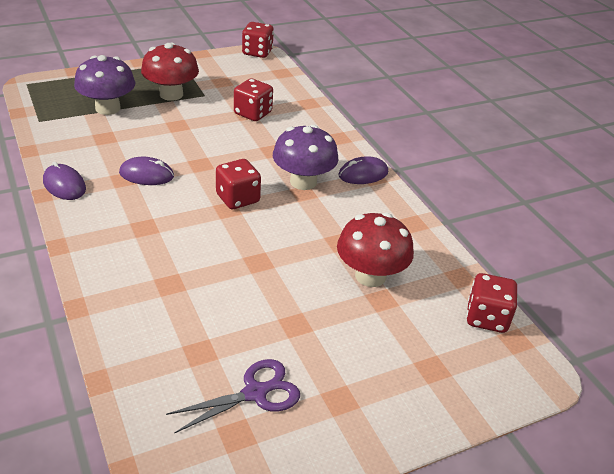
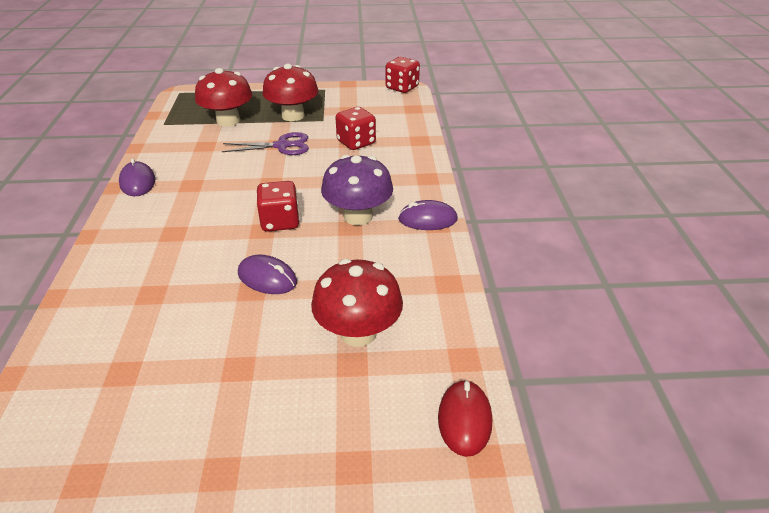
camera: 25 degrees right, 0 degrees up
(108, 108) = (228, 121): purple mushroom -> red mushroom
(146, 175) = (214, 184): purple mouse -> purple mouse (267, 278)
(255, 393) = (140, 435): purple scissors -> purple scissors (282, 146)
(486, 318) = (464, 419): red dice -> red mouse

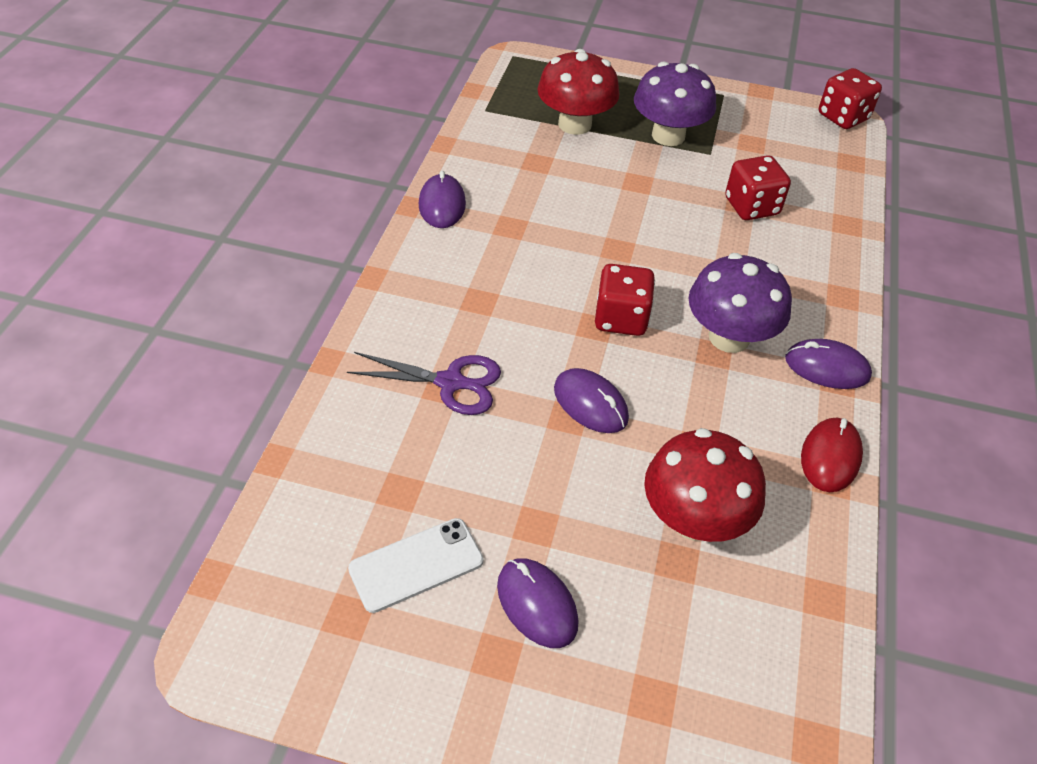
camera: 15 degrees right, 10 degrees up
(142, 423) = (416, 565): none -> white phone
(247, 424) = (537, 604): none -> purple mouse
(282, 146) = (644, 188): purple scissors -> purple scissors (451, 383)
(293, 116) = (668, 136): red mushroom -> purple mushroom
(464, 419) = (804, 682): red mouse -> red mouse (830, 457)

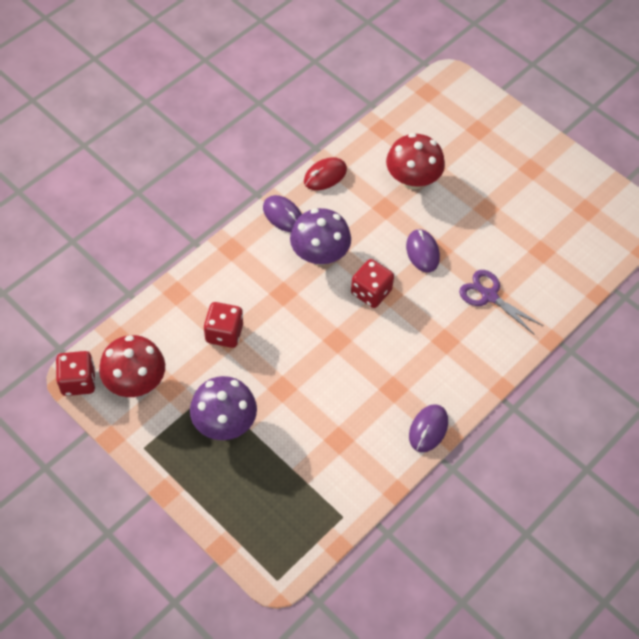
camera: 150 degrees left, 10 degrees up
(416, 565) = (548, 216): white phone -> none
(537, 604) = (504, 179): purple mouse -> none
(574, 124) = (285, 467): red mushroom -> red mushroom (135, 382)

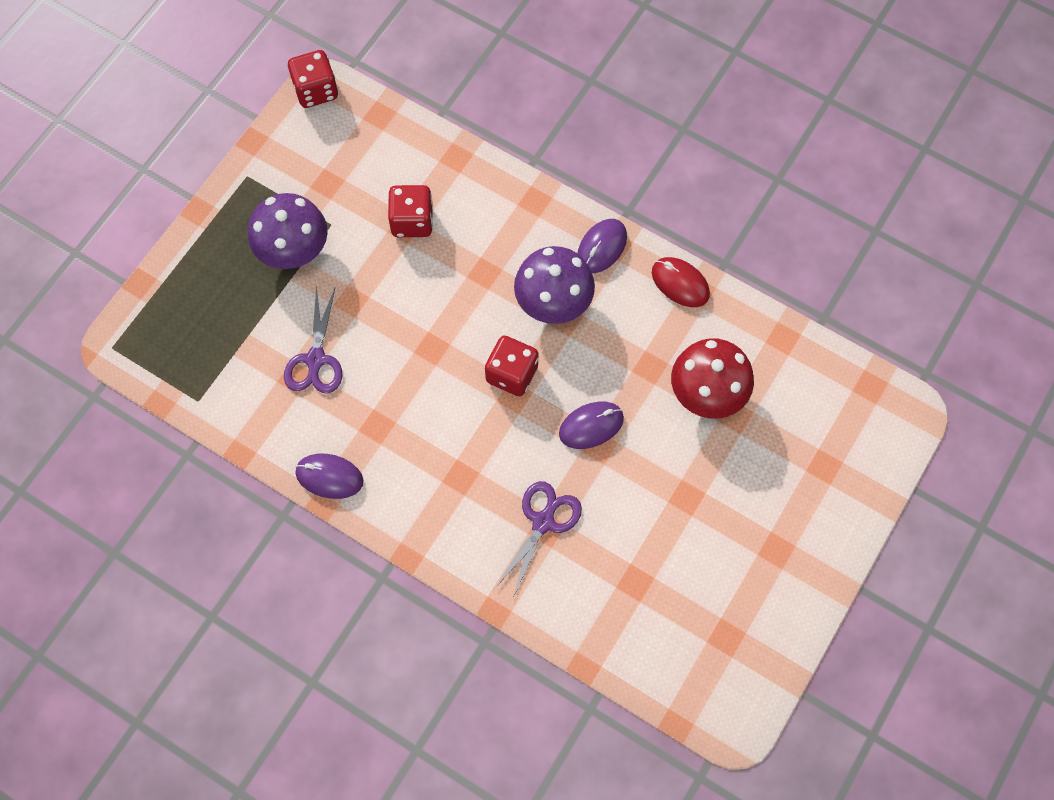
camera: 80 degrees right, 10 degrees up
(135, 382) = (327, 146): red mushroom -> none
(327, 422) = (315, 360): none -> purple scissors

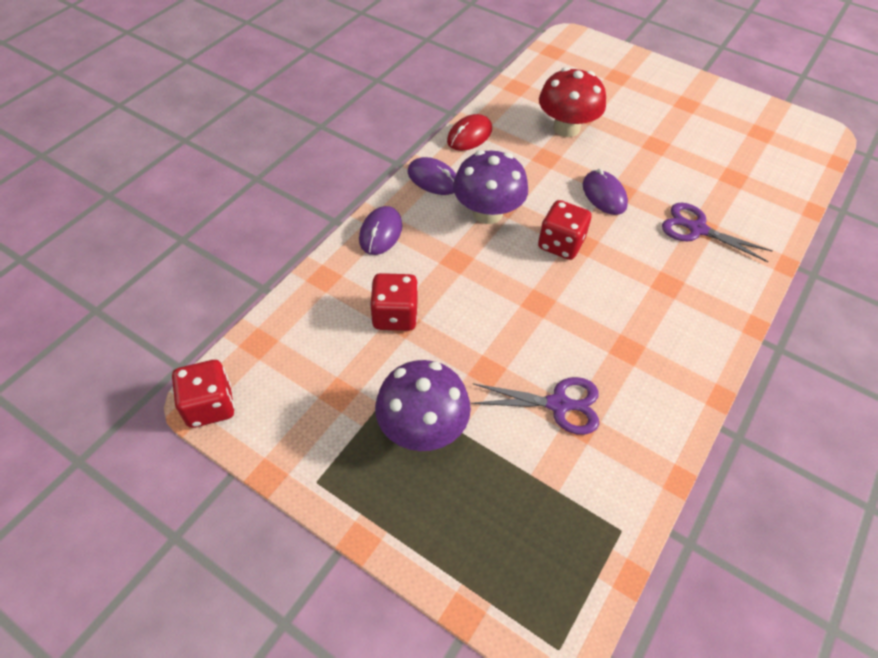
camera: 90 degrees left, 15 degrees down
(329, 477) = (689, 391): purple mouse -> purple mouse (381, 233)

